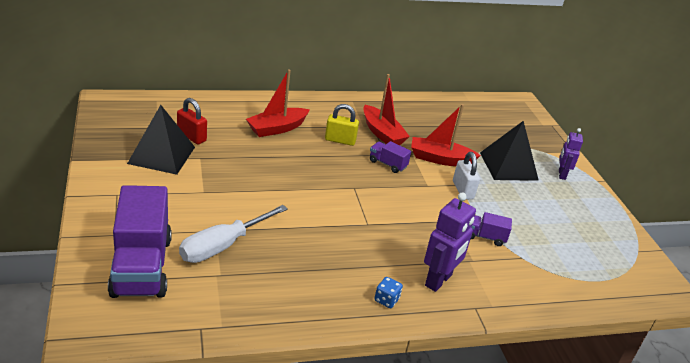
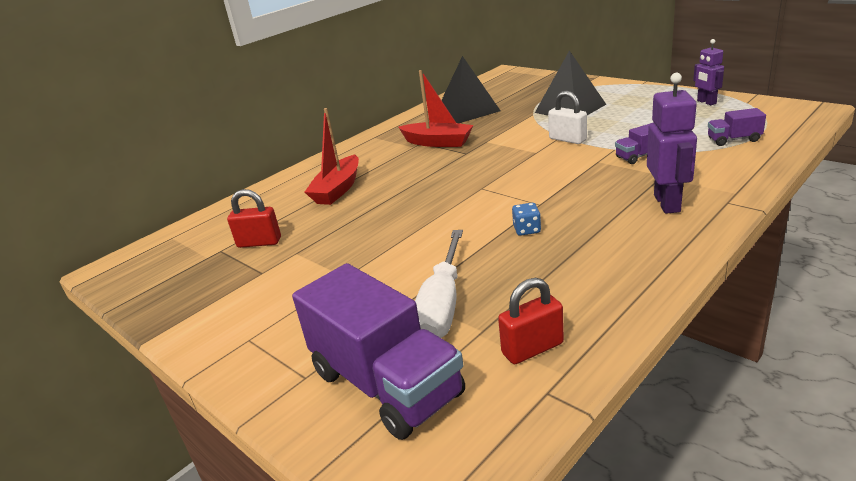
camera: 25 degrees left, 5 degrees down
(161, 155) = (249, 275): black pyramid -> black pyramid (468, 111)
(227, 303) = (532, 348): none -> red padlock
(340, 140) = (411, 166): yellow padlock -> none
(386, 300) = (658, 243): blue dice -> blue dice (527, 230)
(387, 164) = (479, 157): purple truck -> purple truck (733, 140)
(440, 159) = (513, 132): red boat -> none
(561, 174) = (614, 93): purple robot -> purple robot (706, 102)

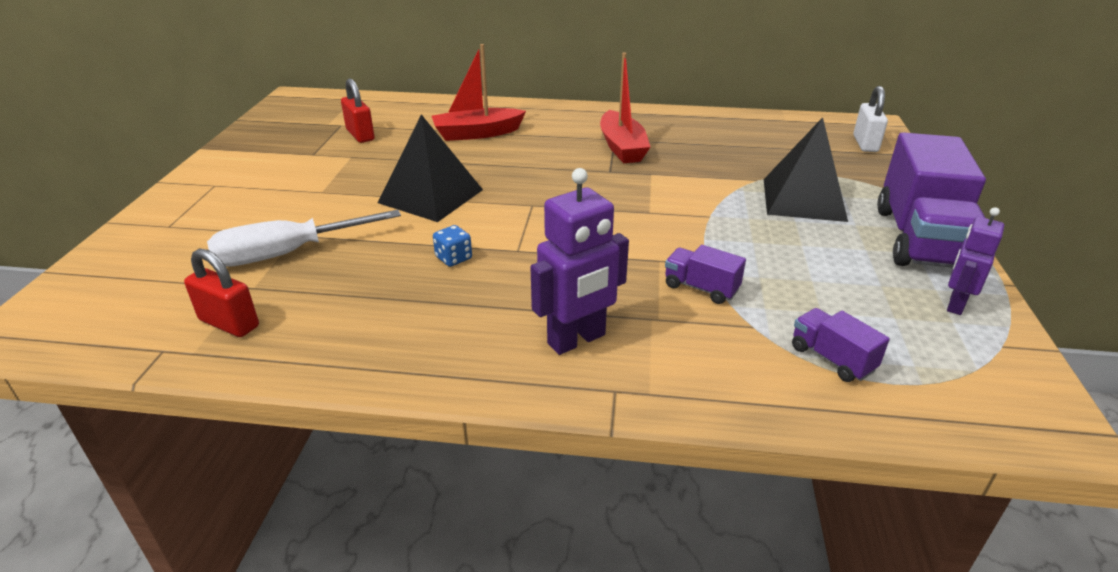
camera: 50 degrees right, 5 degrees up
(386, 384) = (163, 264): purple truck -> purple truck (919, 239)
(468, 111) = (724, 138): black pyramid -> black pyramid (430, 196)
(567, 139) = (703, 223): white padlock -> white padlock (865, 144)

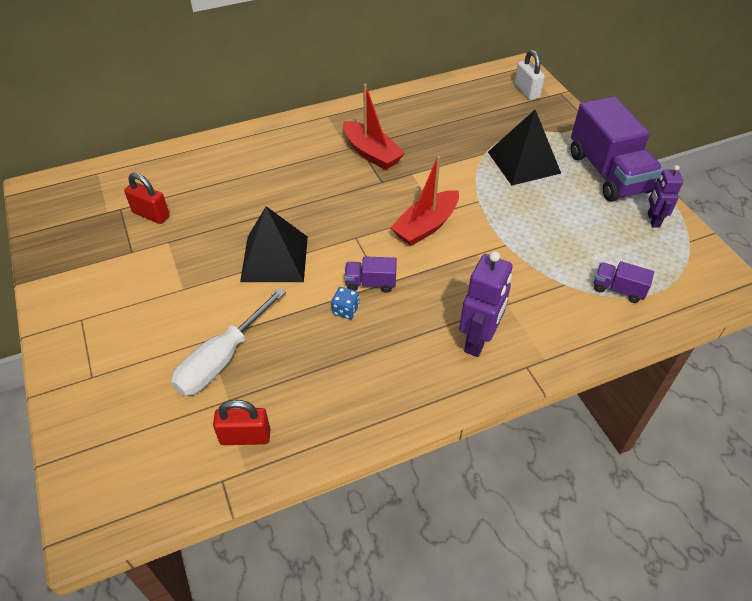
camera: 30 degrees left, 15 degrees up
(477, 133) = (248, 177): red boat -> red boat (426, 226)
(701, 288) = (517, 267): purple truck -> purple truck (370, 283)

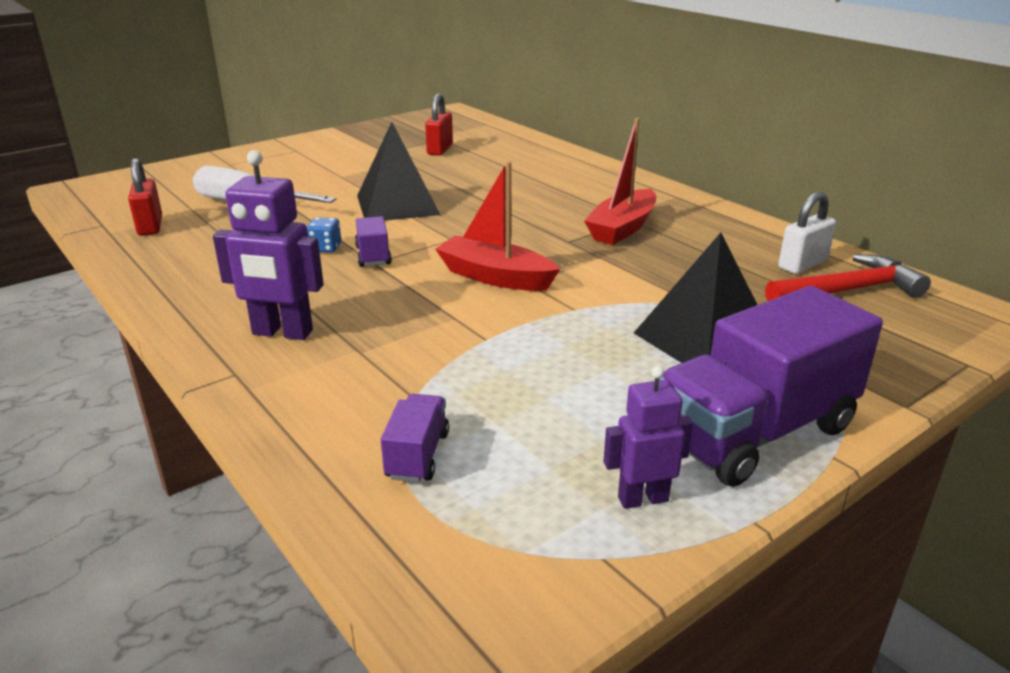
camera: 75 degrees right, 20 degrees down
(483, 98) = (848, 291): none -> red hammer
(526, 91) = (923, 328): white padlock -> white padlock (802, 265)

